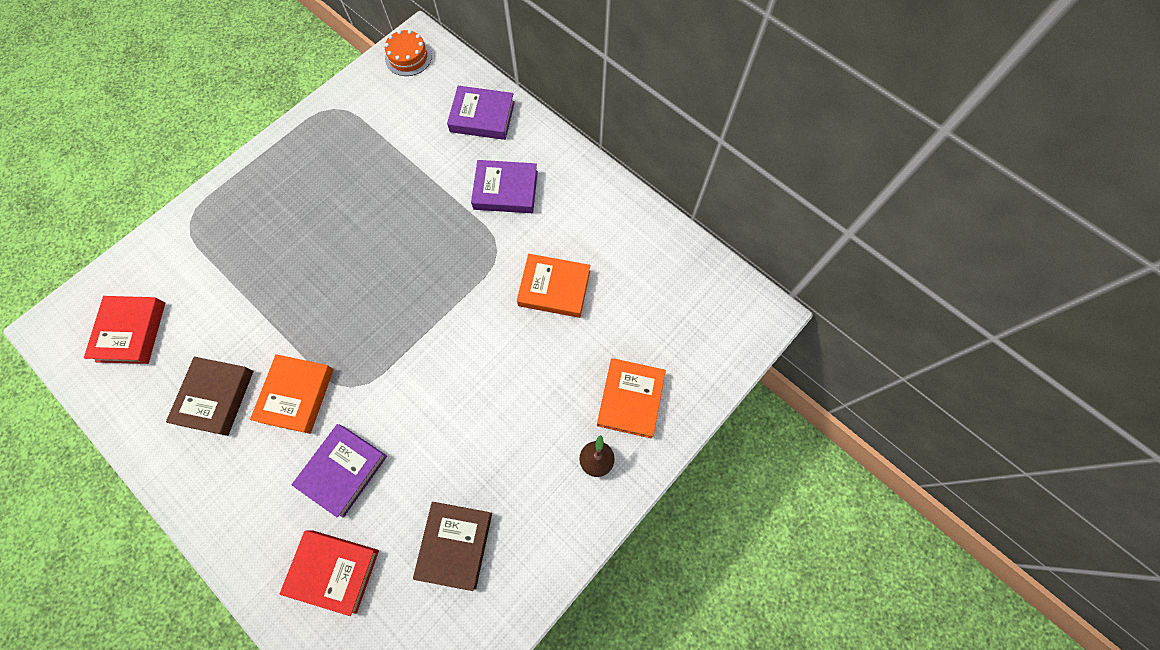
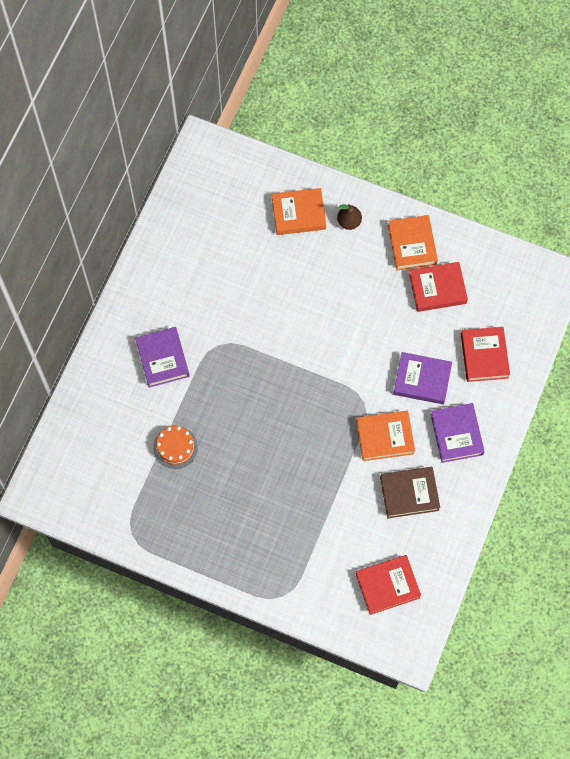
camera: 110 degrees left, 0 degrees up
(408, 57) = (55, 495): orange cake -> orange cake (175, 447)
(455, 544) = (437, 289): brown book -> red book
(482, 117) = (98, 405): purple book -> purple book (456, 434)
(554, 288) = (234, 292): orange book -> orange book (412, 245)

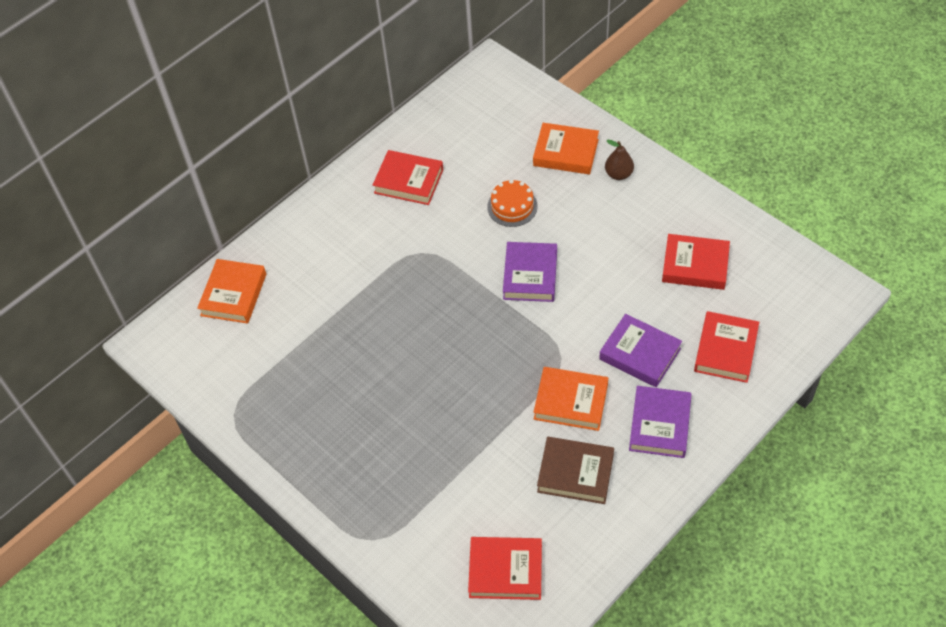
camera: 25 degrees right, 15 degrees down
(162, 359) = (355, 249): purple book -> purple book (530, 275)
(175, 447) = (326, 340): orange cake -> orange cake (512, 206)
(180, 281) = (408, 181): none -> red book
(412, 245) = (682, 214): orange book -> orange book (234, 294)

